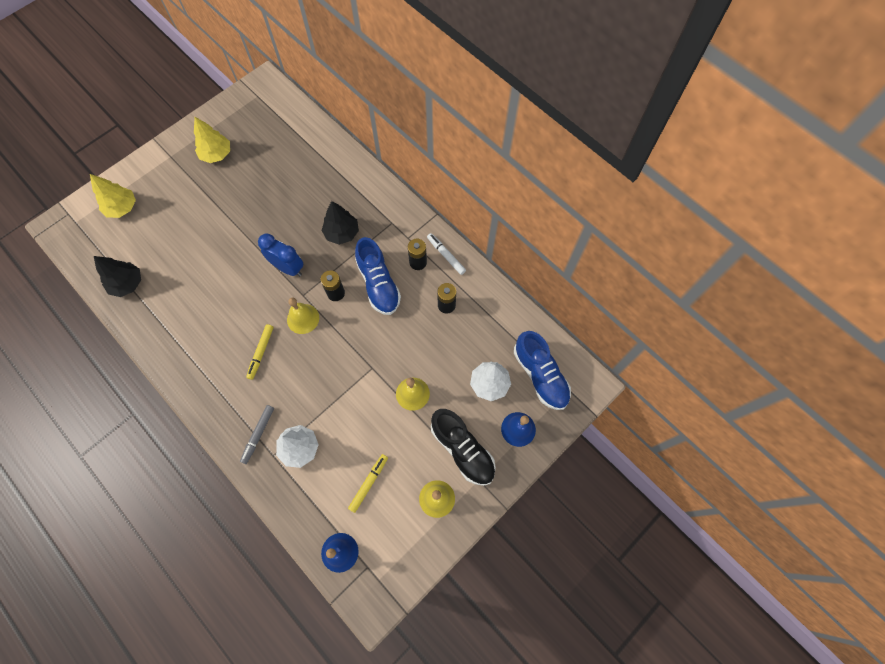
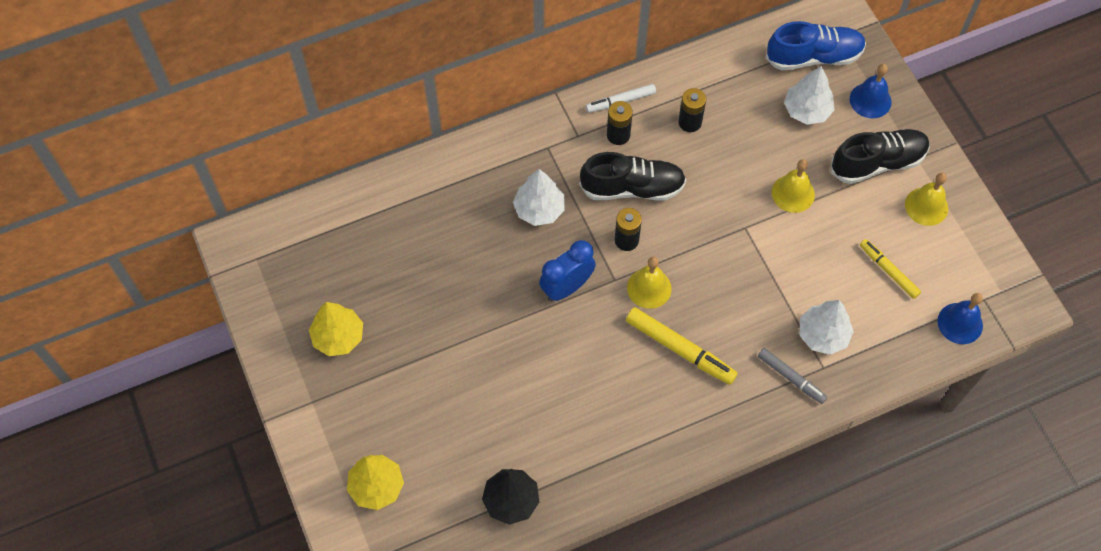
camera: 70 degrees left, 5 degrees down
(261, 352) = (680, 349): yellow marker -> yellow marker, size x1.56
(342, 233) = (539, 209): black tree -> white tree
(378, 284) = (632, 188): blue shoe -> black shoe

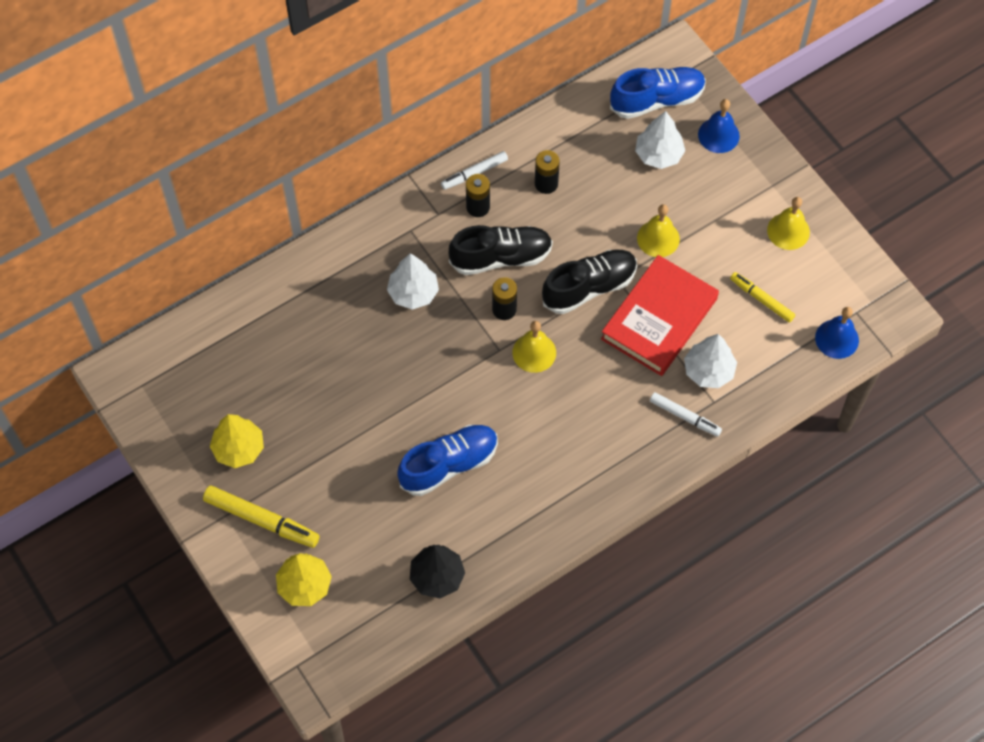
camera: 10 degrees left, 0 degrees up
(543, 388) = (449, 465): none -> blue shoe
(566, 287) = (454, 364): blue clock -> none
(680, 349) = (574, 407): yellow marker -> yellow marker (261, 520)
(781, 274) = (659, 319): none -> red book
(791, 378) = (685, 417): grey marker -> white marker
(877, 163) = (735, 196): black shoe -> black shoe (589, 287)

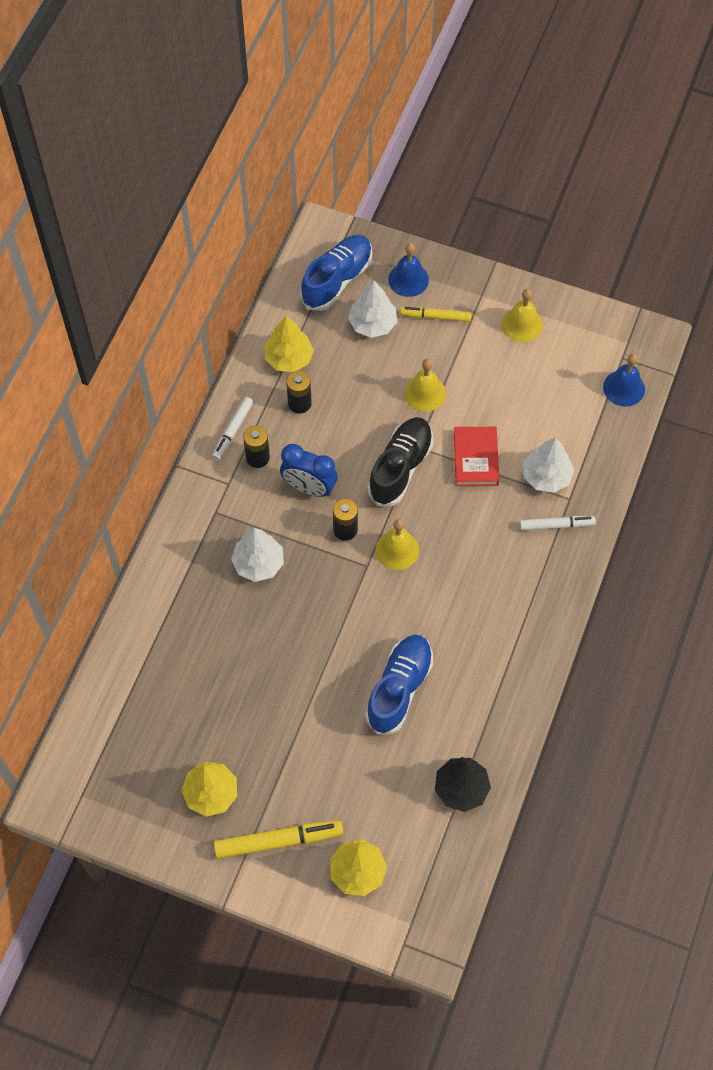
camera: 35 degrees left, 0 degrees up
(501, 257) = (309, 488): black shoe -> blue clock
(565, 141) = (289, 358): none -> yellow tree
(659, 319) = (475, 458): red book -> red book, size x0.60
(761, 299) = (543, 392): yellow marker -> yellow marker (435, 317)

